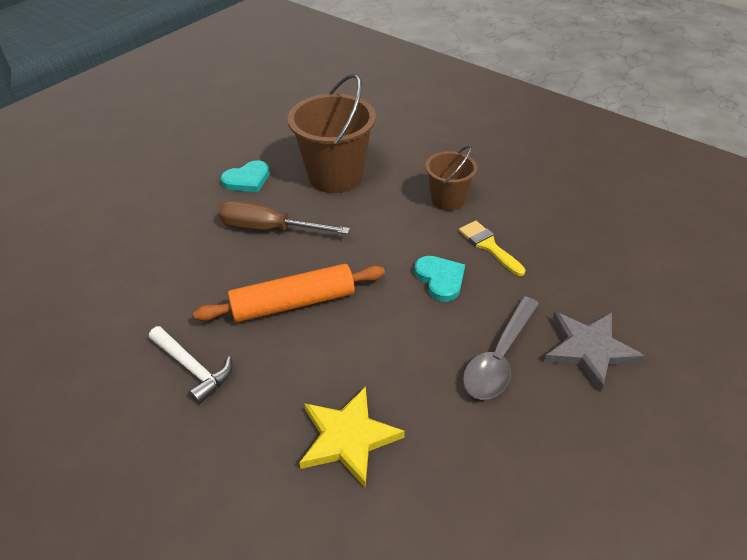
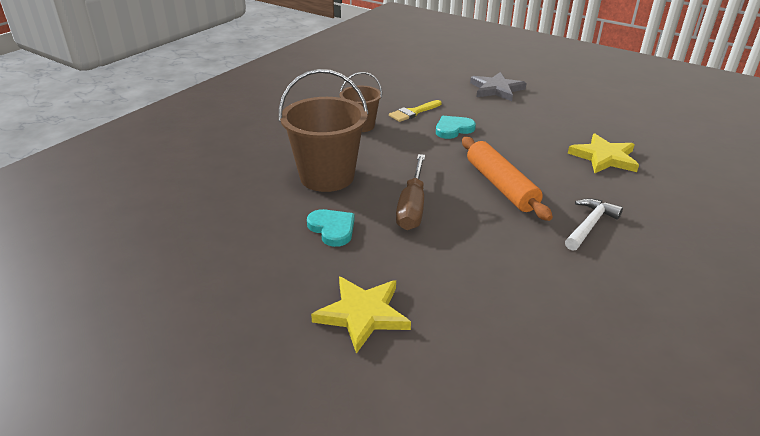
camera: 95 degrees left, 10 degrees down
(134, 194) = (362, 314): none -> yellow star
(499, 357) = (515, 113): grey spoon -> none

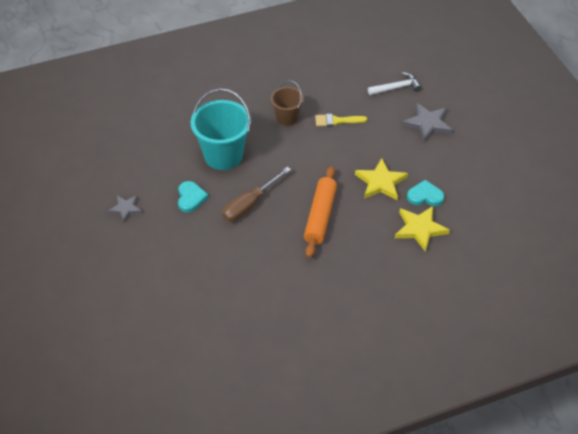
camera: 35 degrees right, 15 degrees up
(252, 276) = (126, 208): none -> grey star
(327, 177) = (223, 155): brown bucket -> turquoise bucket
(362, 314) = (157, 259): yellow star -> yellow star (380, 182)
(453, 129) = (346, 151): turquoise heart -> turquoise heart (425, 196)
(589, 225) = (337, 273): white hammer -> white hammer (396, 88)

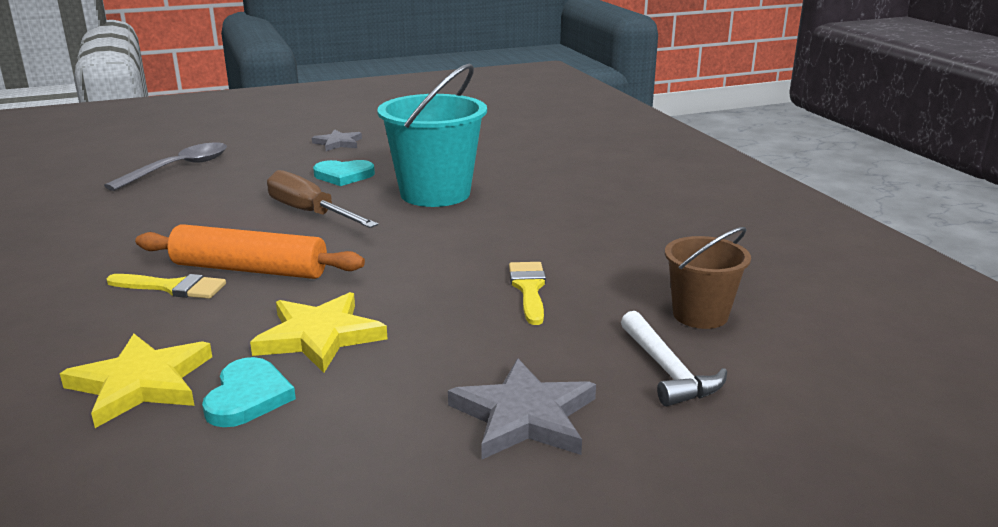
camera: 90 degrees right, 25 degrees down
(170, 283) = (179, 168): none -> grey spoon
(287, 118) = (534, 241): brown bucket -> brown bucket (700, 315)
(340, 240) = (173, 287): none -> yellow brush

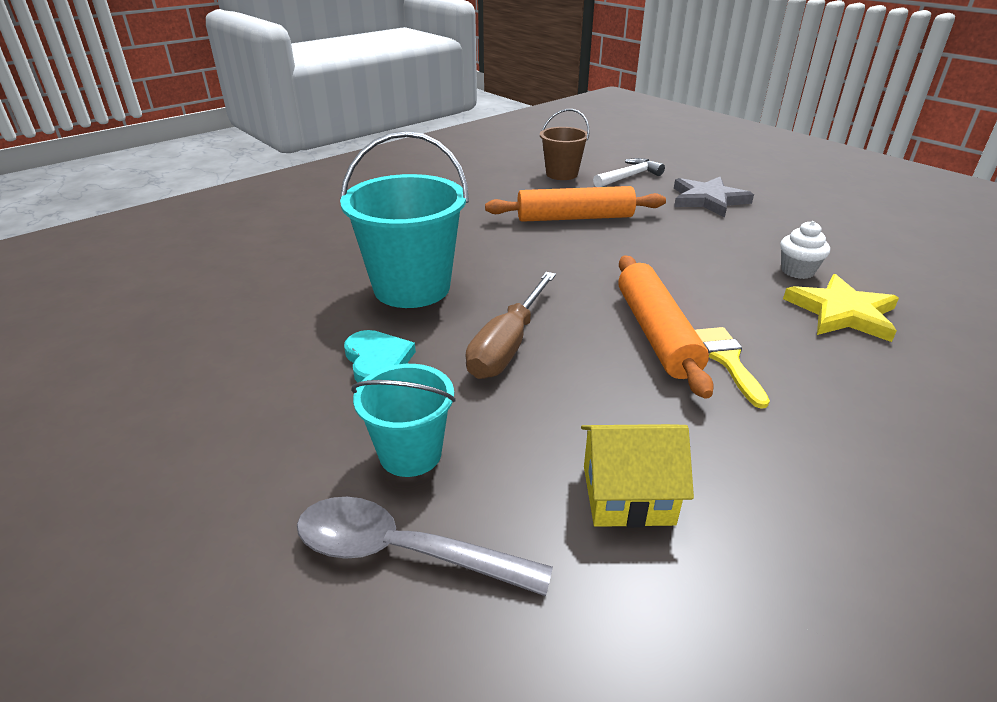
camera: 110 degrees left, 10 degrees up
(124, 218) = (627, 495): none -> yellow house
(241, 175) = (410, 454): none -> turquoise bucket
(248, 397) = (797, 271): turquoise heart -> white cupcake
(319, 336) = (711, 269): yellow star -> none
(338, 143) = (229, 412): grey star -> none
(529, 289) = (575, 218): yellow brush -> orange rolling pin

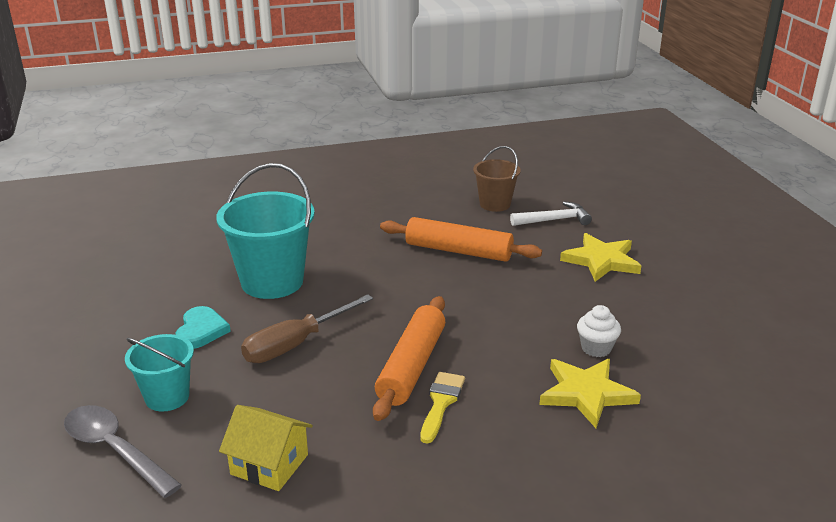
camera: 25 degrees right, 5 degrees down
(708, 200) = (601, 261): grey star -> yellow star

